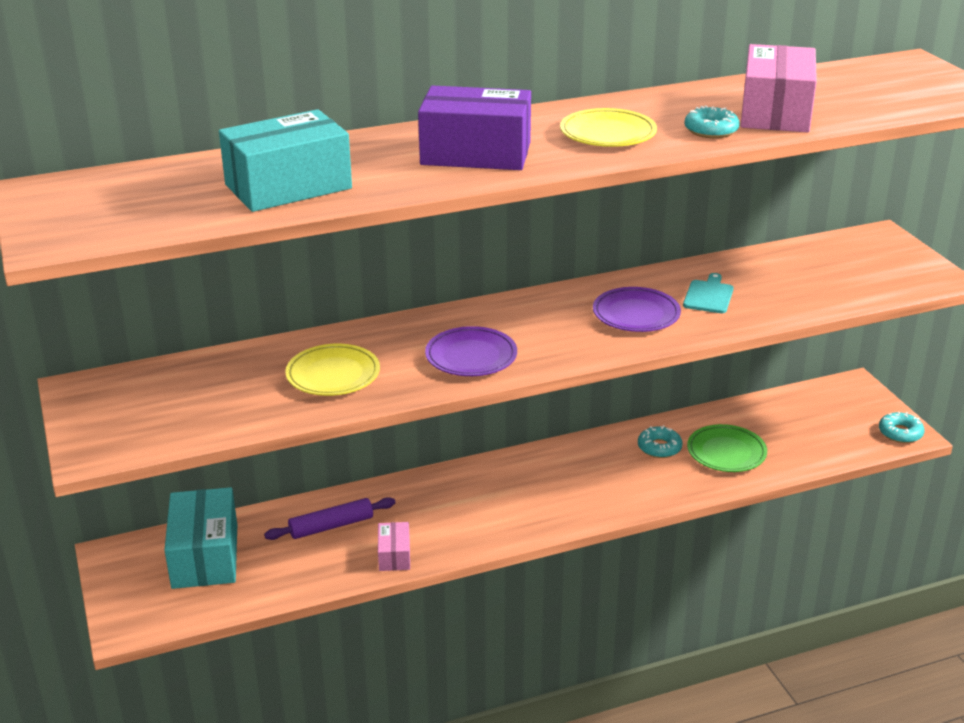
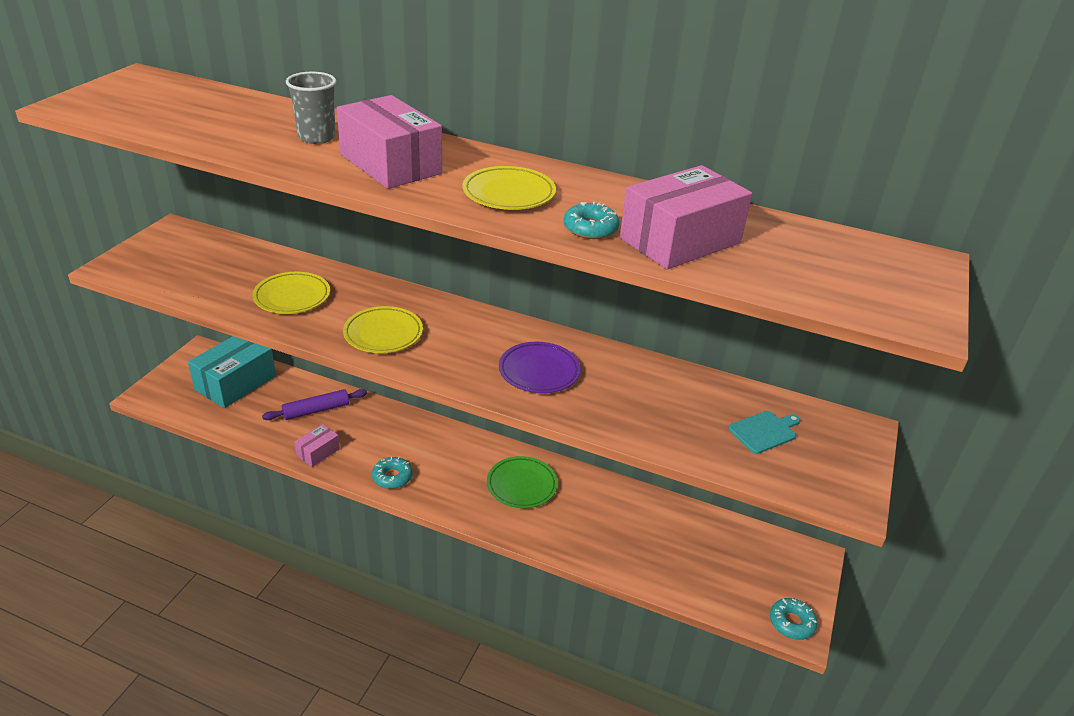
camera: 40 degrees right, 5 degrees up
(288, 186) = (241, 132): turquoise box -> none
(331, 526) = (316, 410): purple rolling pin -> purple rolling pin turned 45 degrees counterclockwise
(364, 162) = (316, 137): none -> grey cup
(471, 356) = (383, 334): purple plate -> yellow plate
(476, 153) = (390, 164): purple box -> pink box
(659, 447) = (581, 499): turquoise donut -> turquoise donut (392, 477)
(709, 296) = (618, 390): turquoise cutting board -> turquoise cutting board (764, 431)
(726, 452) = (623, 536): green plate -> green plate (522, 485)

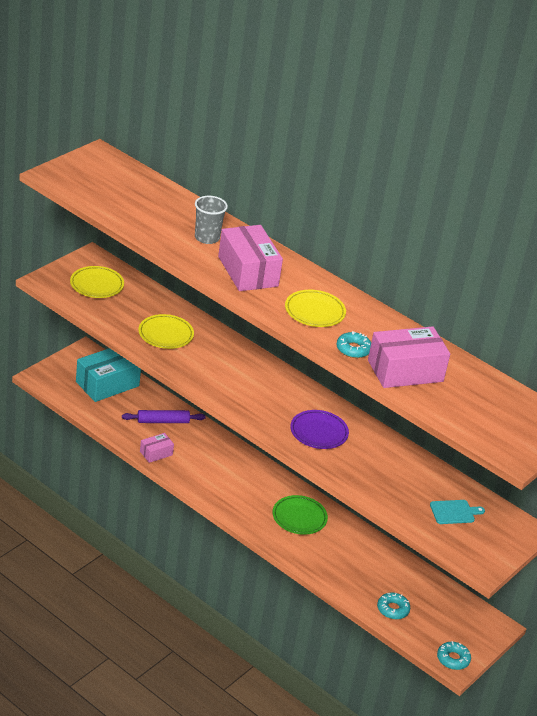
camera: 15 degrees right, 0 degrees up
(383, 334) = (221, 378): yellow plate -> yellow plate (96, 285)
(392, 477) = (205, 485): turquoise donut -> turquoise donut (393, 609)

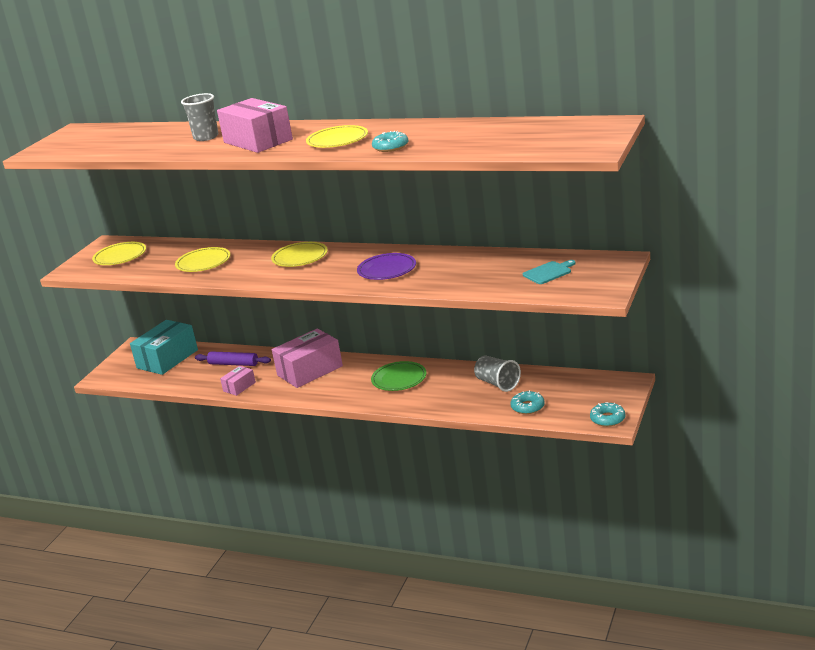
camera: 10 degrees left, 10 degrees down
(163, 421) = (233, 364): purple rolling pin -> purple rolling pin turned 45 degrees clockwise
(252, 373) = (300, 258): none -> yellow plate
(382, 568) = (497, 384): none -> grey cup
(405, 371) = (449, 142): pink box -> pink box (310, 371)

